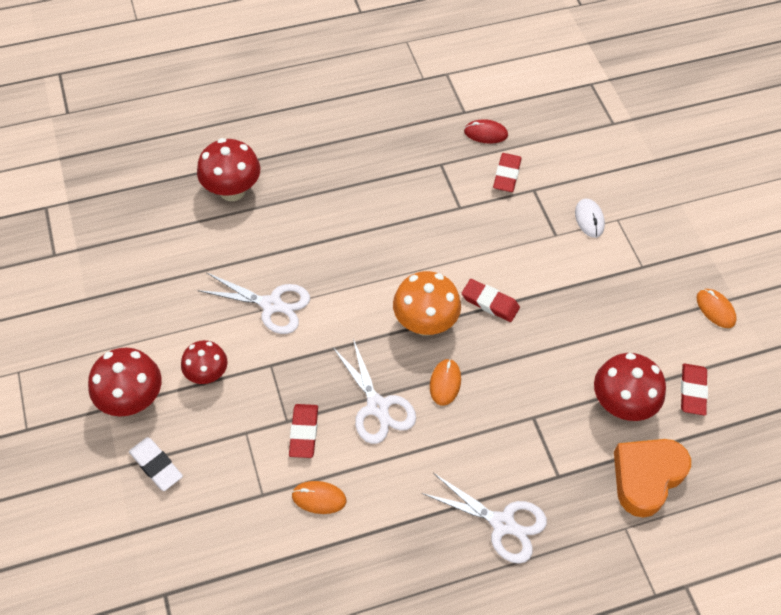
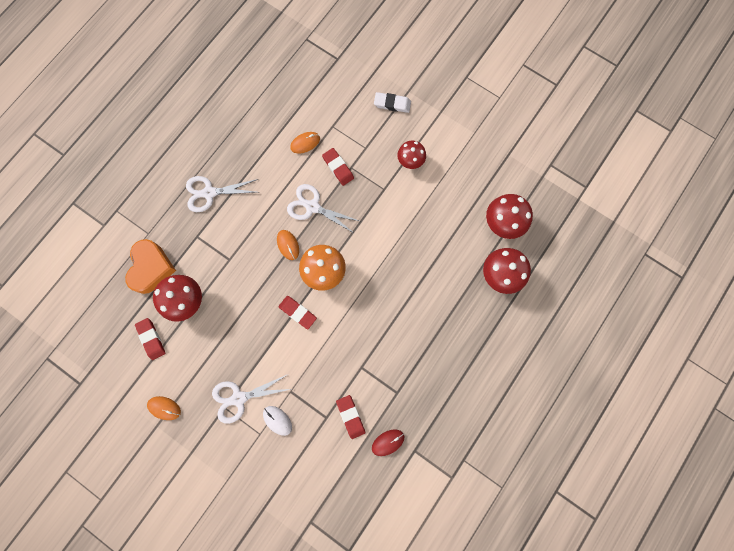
camera: 145 degrees right, 20 degrees up
(132, 400) = (433, 123): red mushroom -> red mushroom (502, 223)
(271, 305) = (413, 221): white scissors -> white scissors (239, 398)
(490, 302) = (297, 312): red eraser -> red eraser turned 45 degrees clockwise

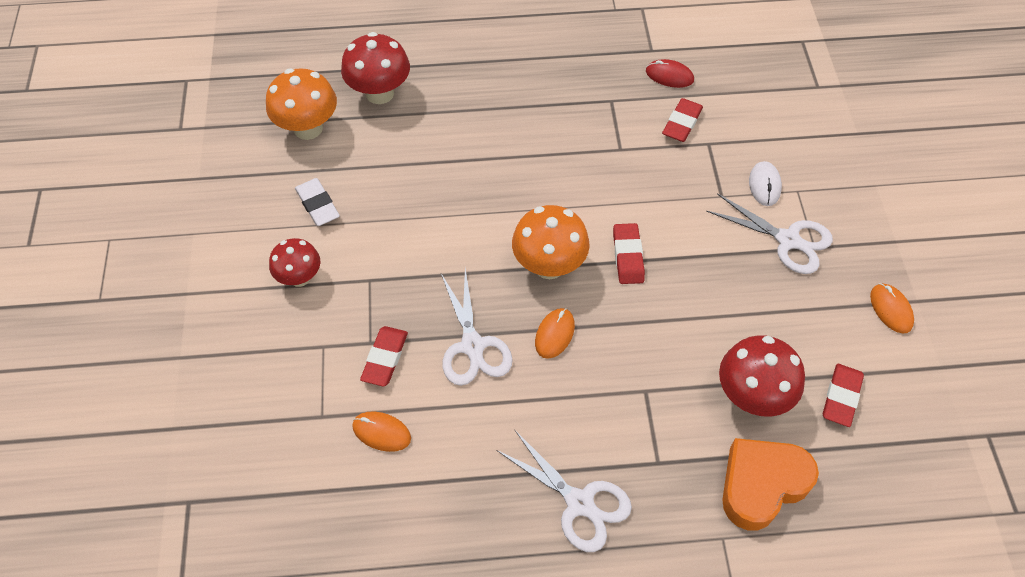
camera: 130 degrees left, 20 degrees down
(392, 104) = (219, 363): white eraser -> white eraser (317, 205)
(502, 223) = (308, 128): red mushroom -> orange mushroom

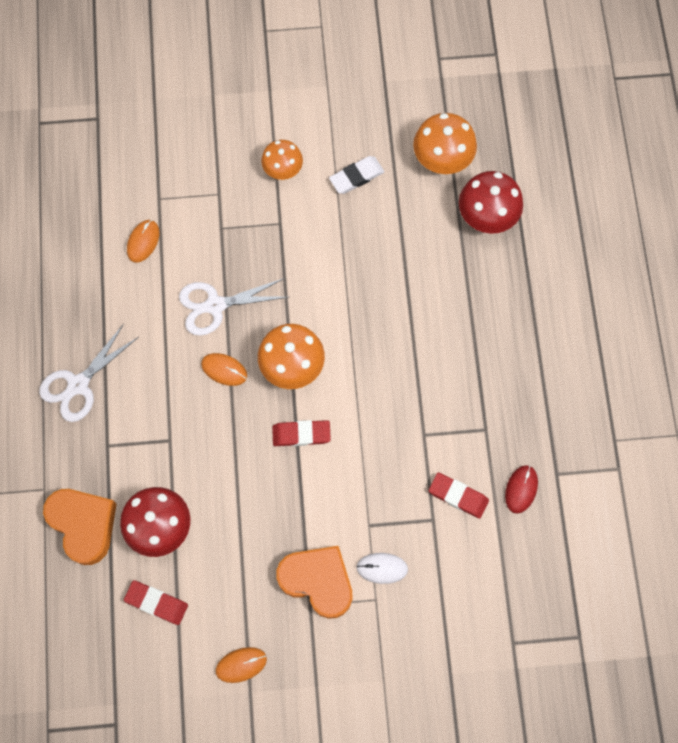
camera: 90 degrees right, 15 degrees up
(300, 277) = (283, 170): red mushroom -> orange mushroom
(385, 358) = (206, 240): red eraser -> none
(787, 240) = (318, 581): white scissors -> orange heart

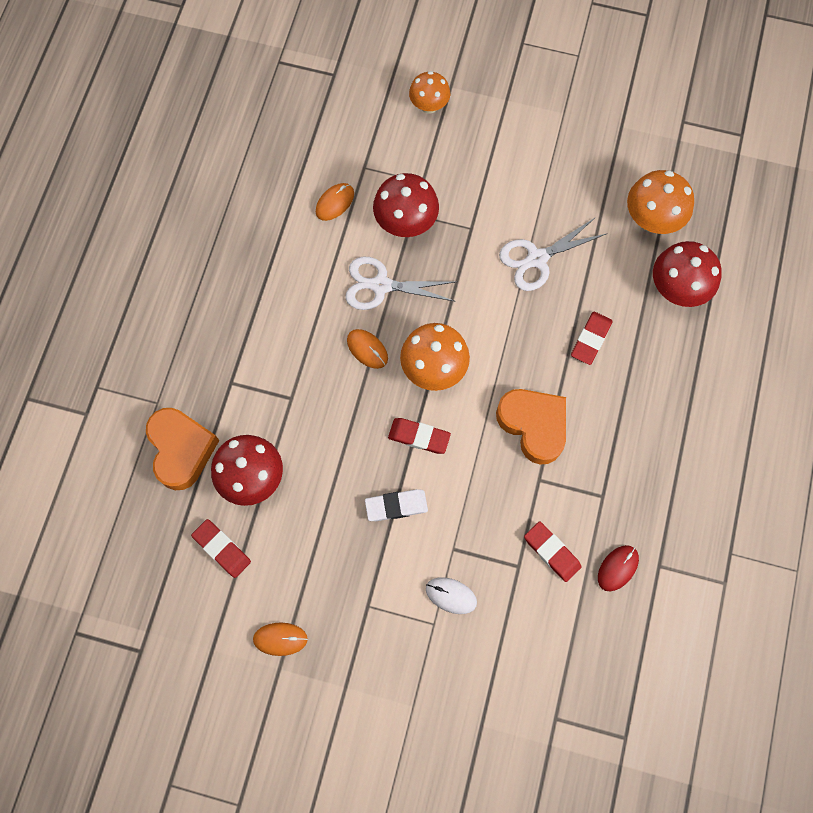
camera: 20 degrees right, 0 degrees up
(78, 384) = (225, 316): white scissors -> white scissors (537, 259)
(217, 238) = (406, 223): none -> red mushroom
(283, 170) = (492, 179): orange mushroom -> orange mushroom (429, 106)
(318, 581) = (383, 585): orange heart -> orange heart (533, 425)
(356, 176) = (561, 208): white eraser -> white eraser (396, 506)
(425, 290) = (590, 339): none -> red eraser

